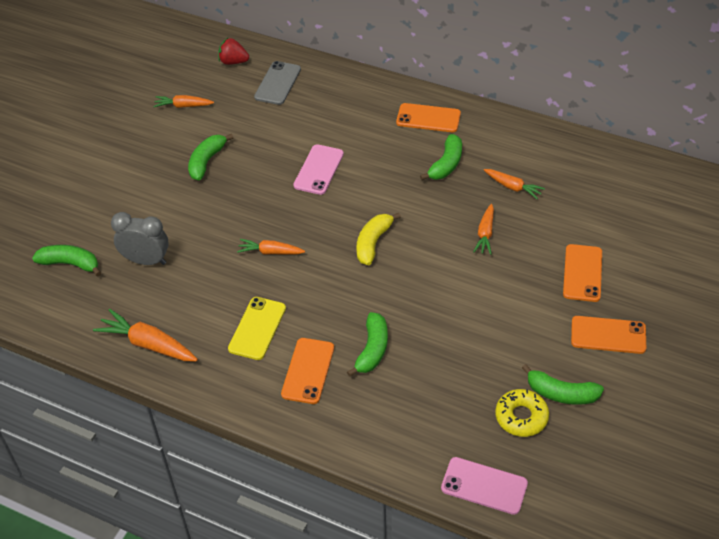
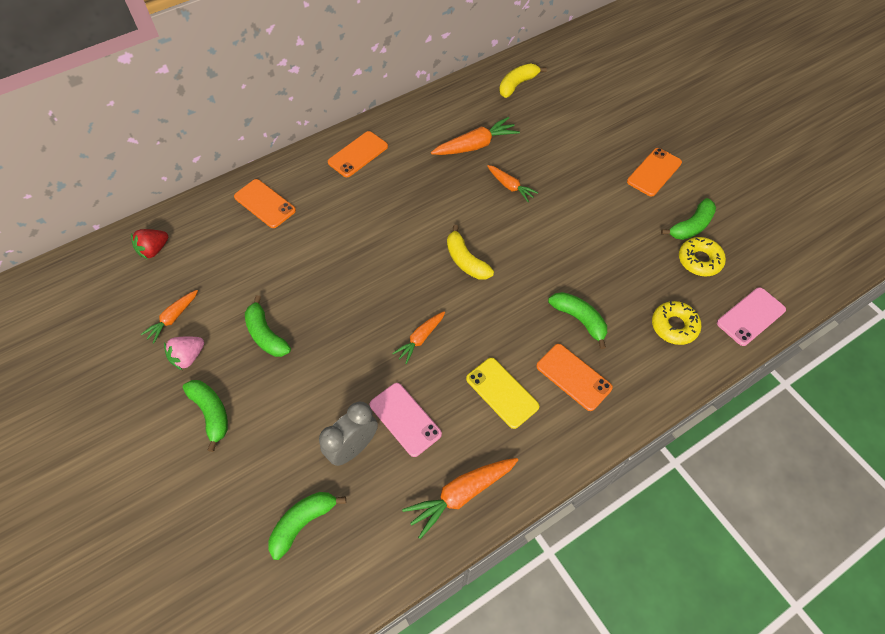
camera: 60 degrees left, 10 degrees up
(158, 132) = (188, 357): none -> pink strawberry
(277, 83) = (217, 231): grey phone -> none
(319, 170) = (352, 255): pink phone -> pink phone (405, 419)
(421, 425) = (674, 326): none -> yellow donut
(446, 164) = (418, 170): green banana -> green banana (211, 413)
(513, 187) = (475, 145): orange carrot -> orange carrot, size x1.58
(582, 273) = (588, 154): orange phone -> orange phone (265, 203)
(623, 180) = (517, 85): none -> yellow banana

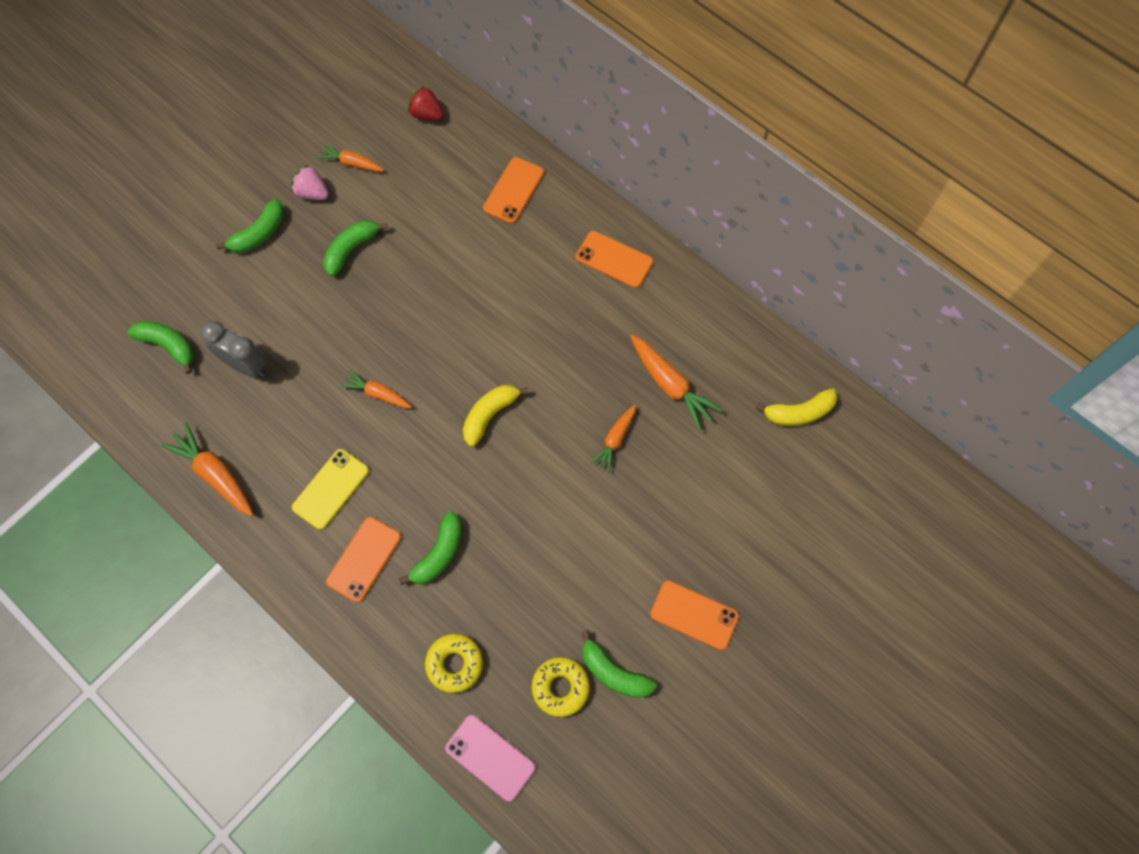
camera: 75 degrees right, 10 degrees up
(405, 419) = (284, 403): pink phone -> none
(517, 85) = (799, 412): yellow banana -> yellow banana turned 135 degrees clockwise

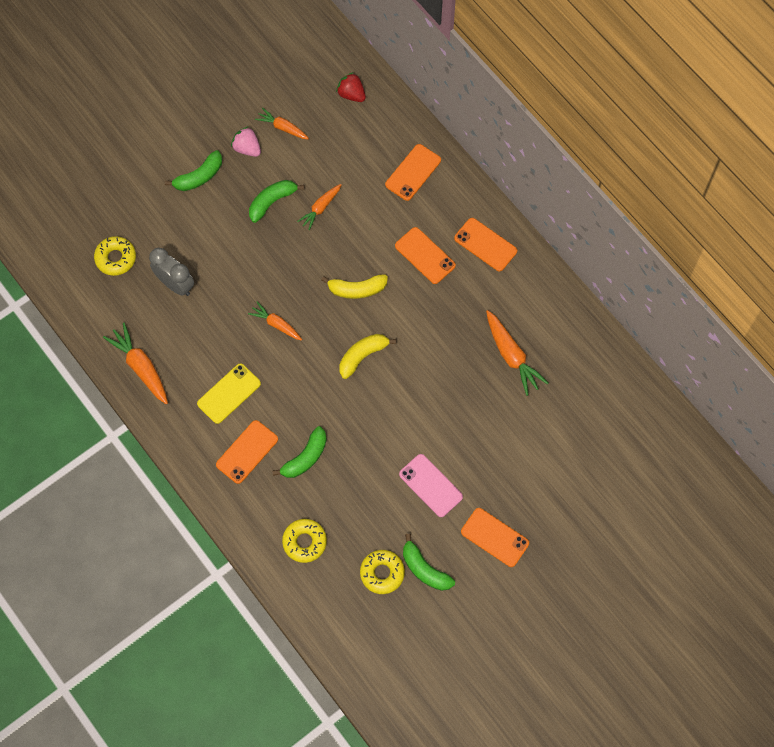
camera: 10 degrees right, 0 degrees up
(168, 346) = (116, 258): green banana -> yellow donut
(490, 757) = (320, 614): pink phone -> pink phone (430, 485)
(544, 283) = (425, 255): none -> orange phone
(615, 440) = (459, 392): orange carrot -> orange carrot (320, 208)
(799, 412) = (611, 395): yellow banana -> yellow banana (357, 289)

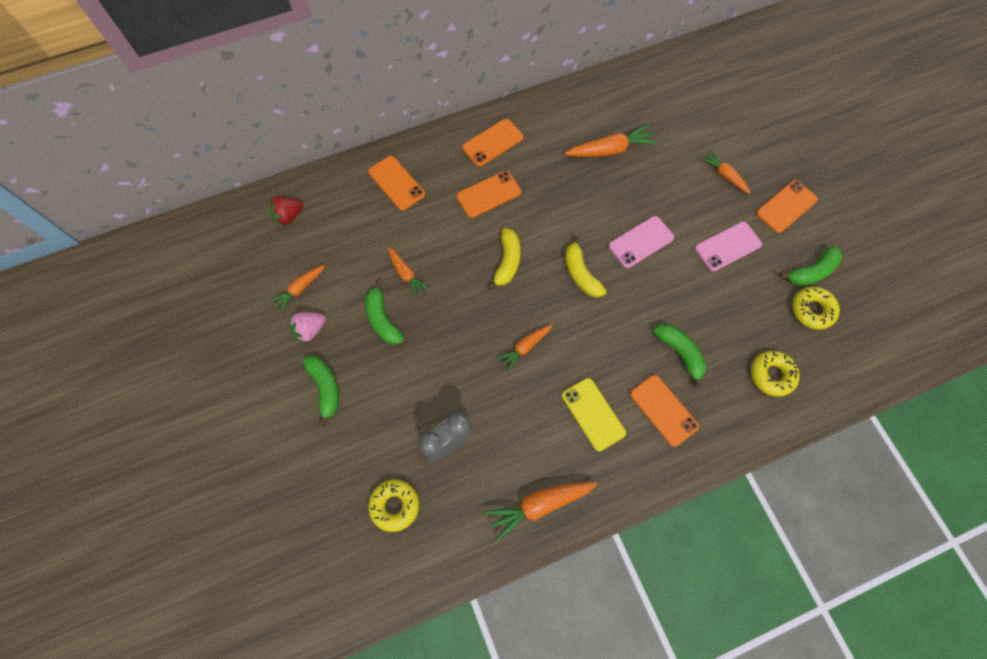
camera: 75 degrees left, 0 degrees up
(412, 404) = (641, 242): none -> pink phone
(514, 471) = (724, 175): none -> orange carrot

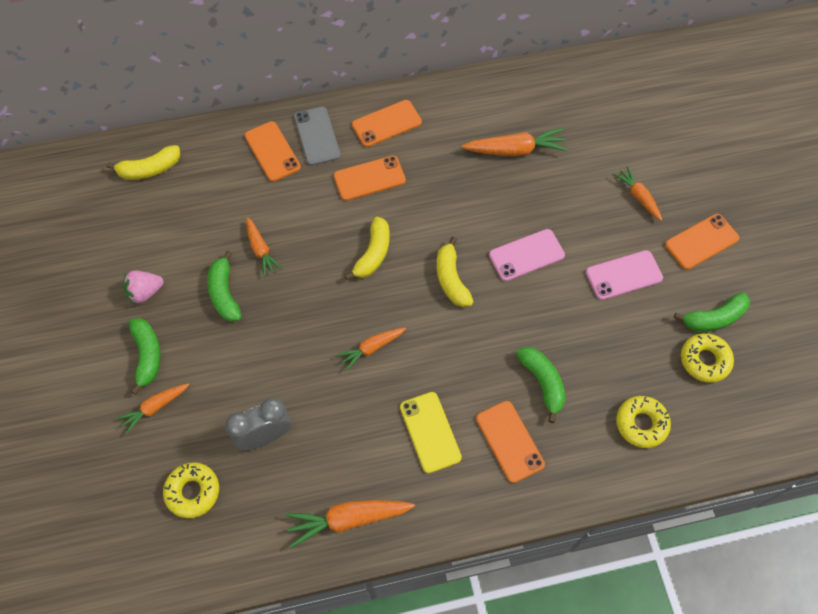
camera: 10 degrees right, 5 degrees down
(289, 216) = (150, 169): red strawberry -> yellow banana
(300, 289) = (144, 247): orange carrot -> orange carrot (155, 407)
(433, 163) = (317, 136): none -> grey phone

